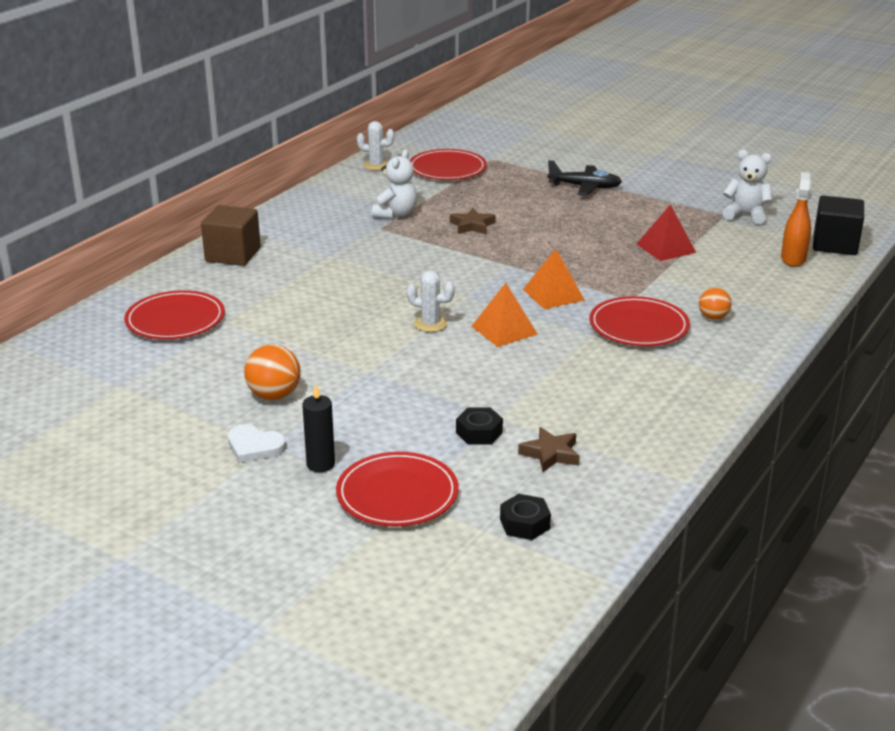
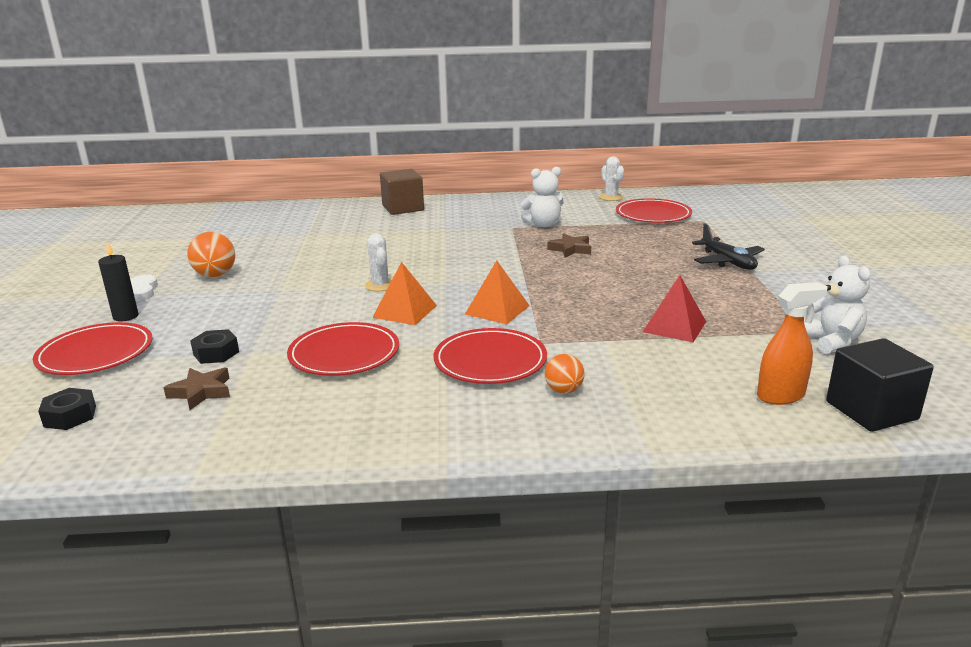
camera: 55 degrees right, 5 degrees down
(175, 320) = (292, 223): red plate -> red plate (344, 353)

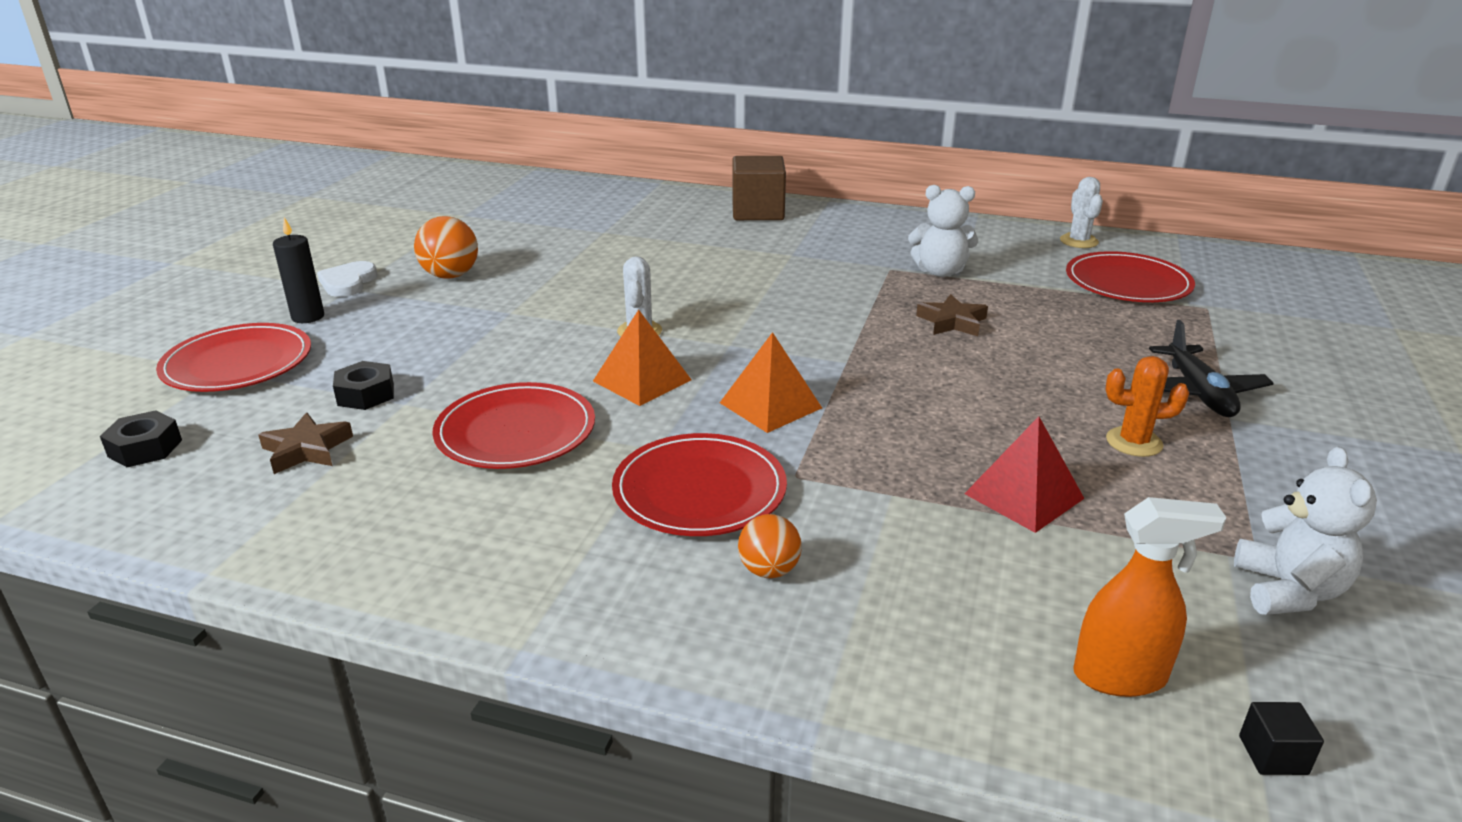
camera: 20 degrees right, 5 degrees up
(712, 291) = (1134, 442): none -> orange cactus
(871, 410) = (1273, 755): black cube -> black cube, size x0.43

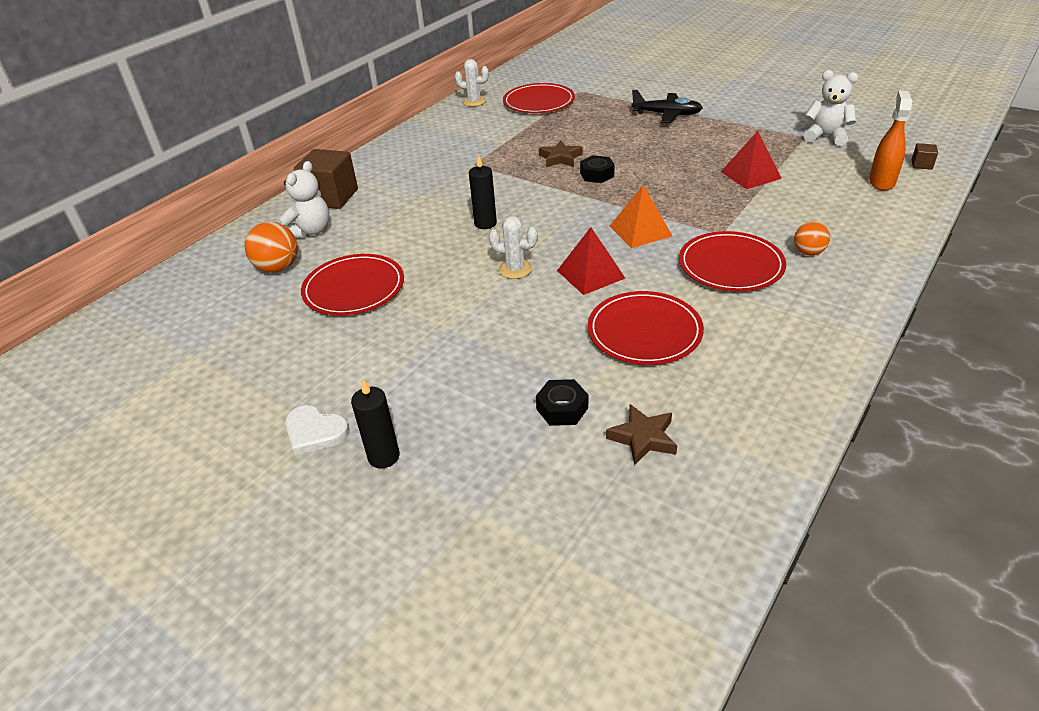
camera: 70 degrees left, 10 degrees up
(145, 448) = (614, 547): black nut -> black nut (597, 175)
(238, 363) = (466, 500): red plate -> red plate (354, 288)
(450, 276) = (346, 362): orange ball -> orange ball (278, 268)
(642, 380) = (590, 274): orange pyramid -> red pyramid
(739, 299) = (485, 223): none -> black candle
(940, 272) = (488, 149): white teddy bear -> white teddy bear (310, 231)
(1134, 442) = (708, 139): orange cactus -> none
(1273, 755) = (921, 164): black cube -> brown cube

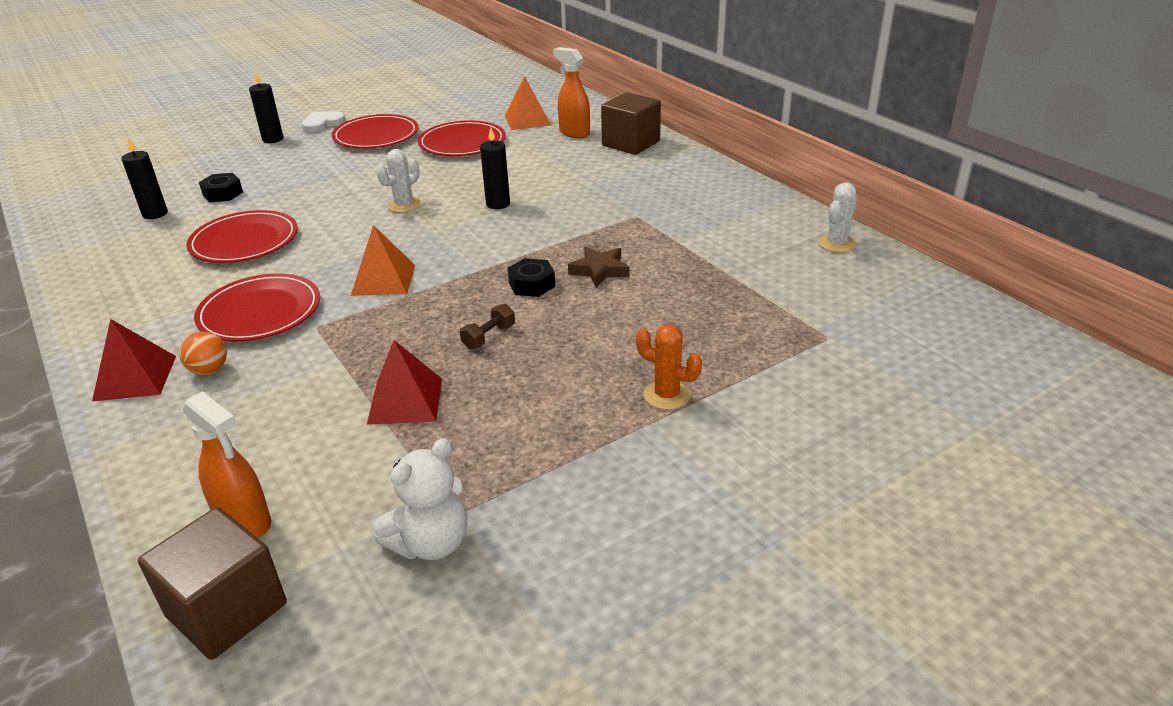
camera: 110 degrees right, 5 degrees down
(278, 268) = (527, 120): orange ball -> orange pyramid
(310, 231) = (574, 133): white teddy bear -> orange spray bottle
(539, 102) = (802, 292): red plate -> red plate (376, 136)
(590, 274) = (350, 236): red pyramid -> red pyramid (135, 378)
(643, 438) = (155, 214): brown star -> black candle
(667, 114) = (667, 395): black plane -> orange cactus
(667, 170) = (489, 337): none -> brown dumbbell
(921, 164) = (226, 610): brown cube -> brown cube, size x2.32

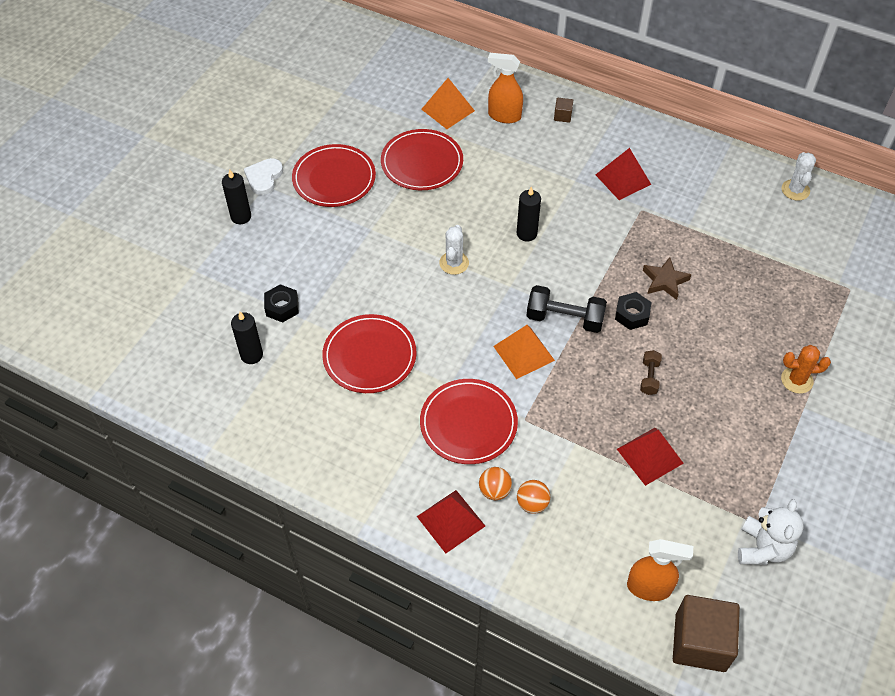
camera: 30 degrees left, 20 degrees up
(229, 394) = (532, 503): none -> orange ball
(457, 268) = (564, 319): none -> black dumbbell
(631, 143) = (562, 116): brown cube -> brown cube, size x0.43
(642, 193) = (623, 179): none -> red pyramid

